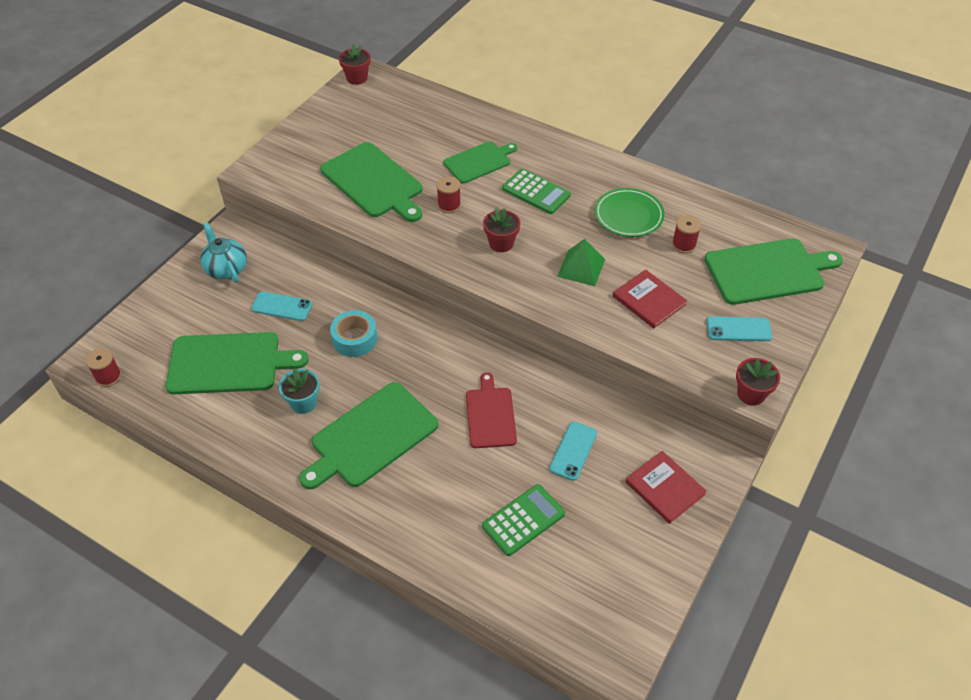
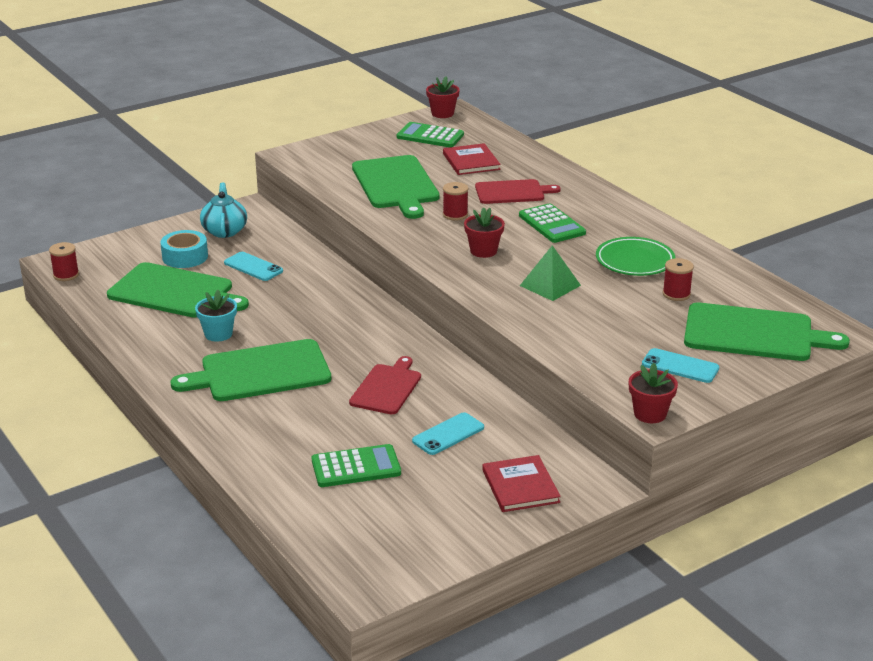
camera: 25 degrees right, 20 degrees down
(354, 339) = (301, 304): turquoise tape -> turquoise tape (185, 257)
(364, 110) = (430, 136): none -> green calculator
(479, 162) = (512, 192): green cutting board -> red cutting board
(649, 300) = (600, 323): red book -> red book (471, 161)

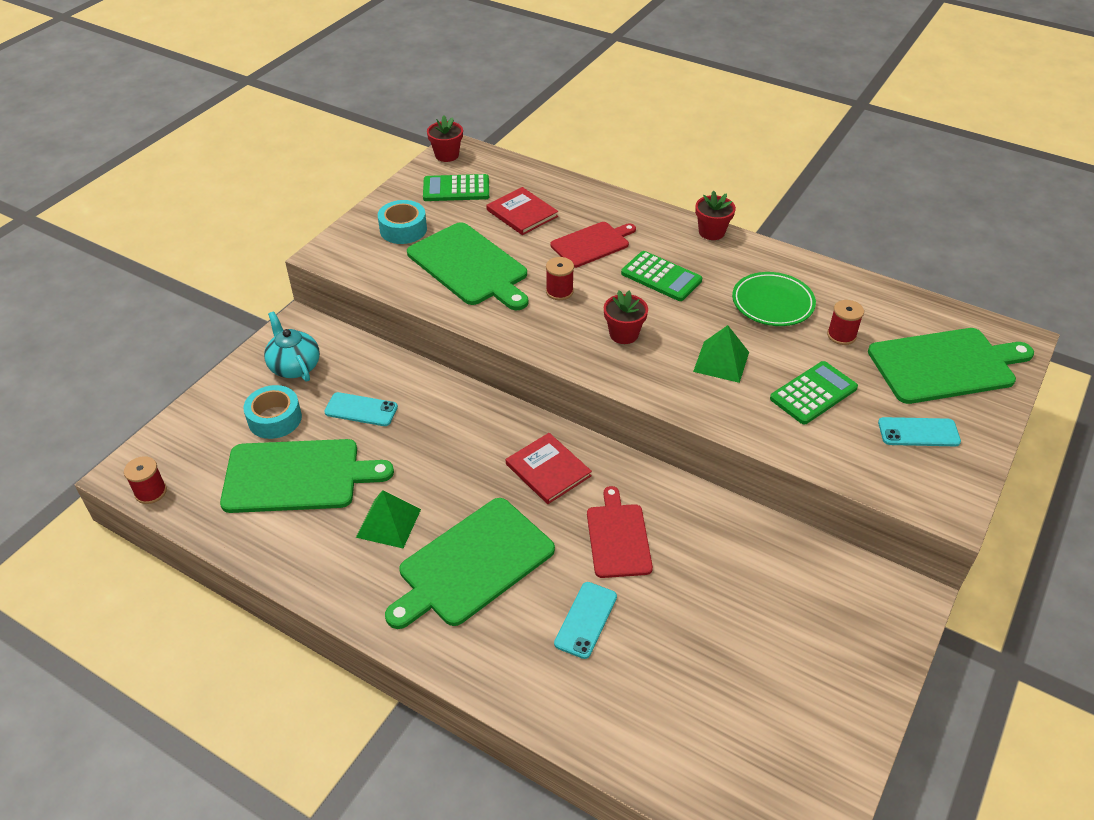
camera: 25 degrees left, 15 degrees up
(218, 334) = (388, 523): turquoise flower pot -> green pyramid
(356, 467) = (667, 667): green calculator -> green calculator (813, 393)
(363, 152) = (403, 229): none -> turquoise tape
(448, 434) = (723, 581): turquoise phone -> turquoise phone (585, 620)
(520, 486) = (841, 627): red book -> red book (548, 470)
(650, 414) = (943, 509): red flower pot -> red flower pot (711, 232)

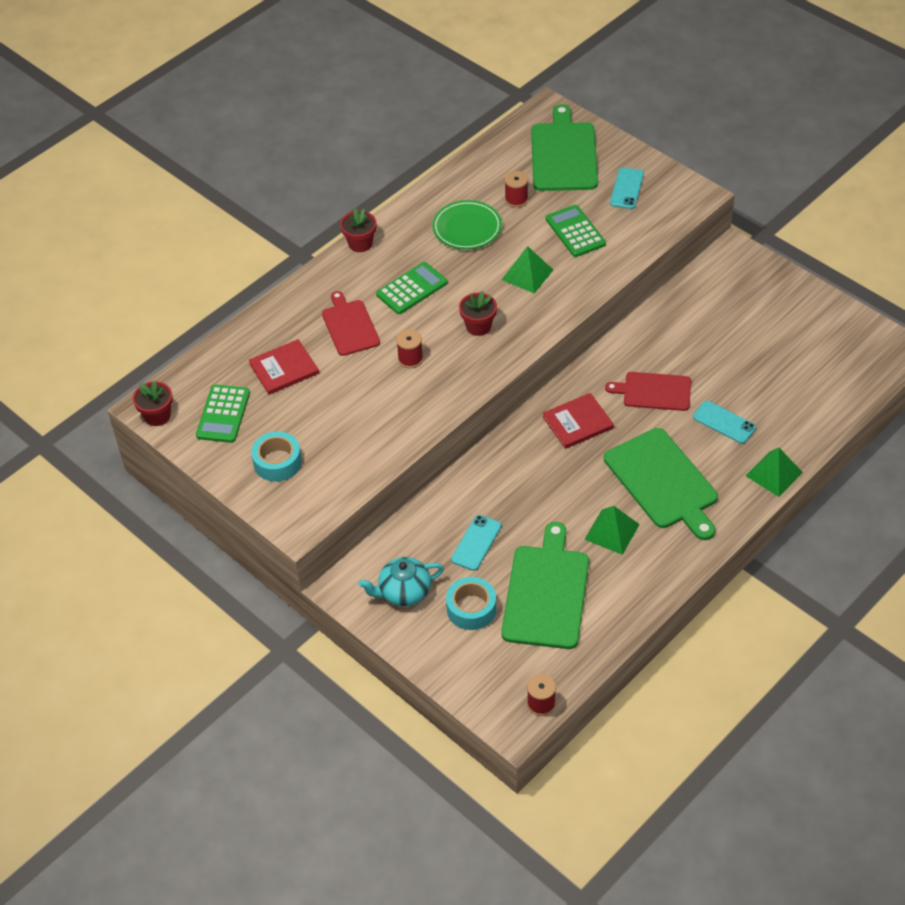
camera: 75 degrees left, 5 degrees up
(470, 266) = (354, 417): green cutting board -> none
(508, 688) = (774, 474): none -> green pyramid

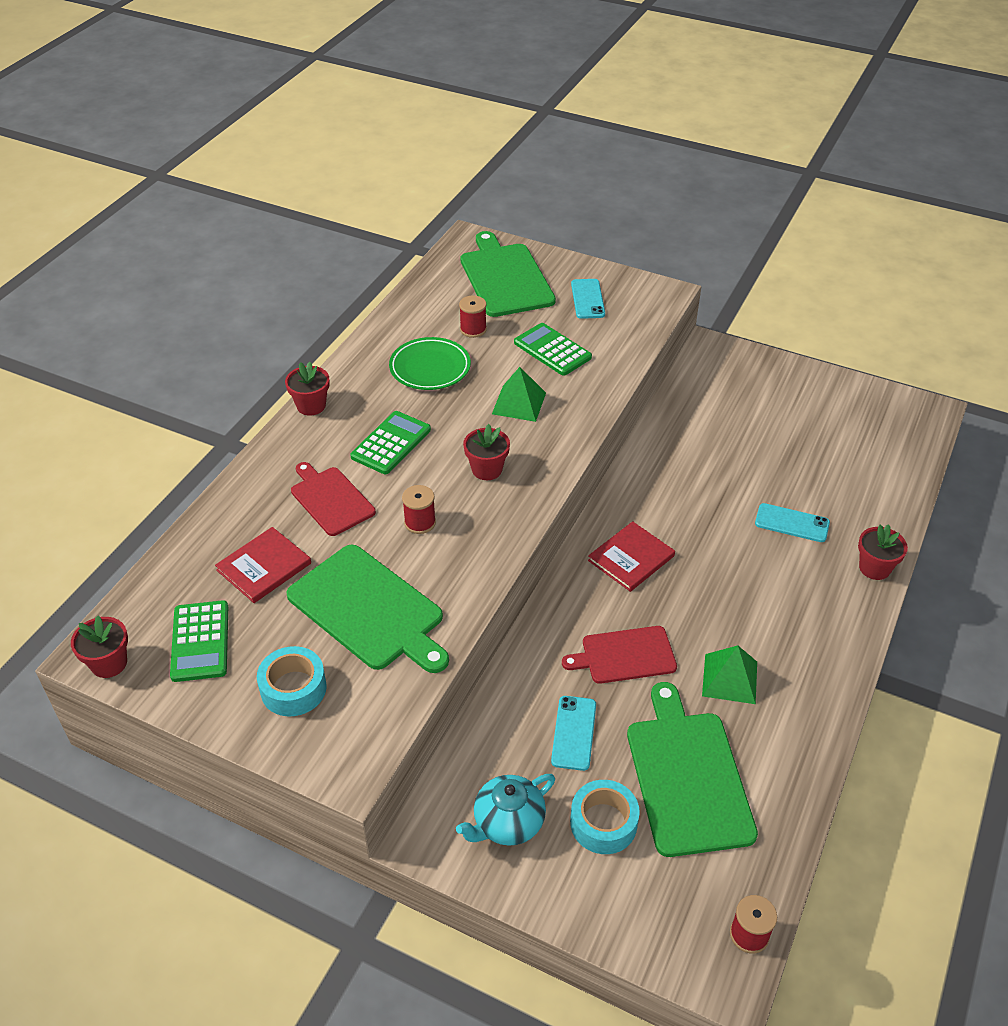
camera: 20 degrees left, 5 degrees down
(654, 391) = (699, 506): red cutting board -> red cutting board (624, 655)
(663, 482) = (759, 605): green cutting board -> green cutting board (369, 610)
(774, 474) = (874, 568): green pyramid -> red flower pot

